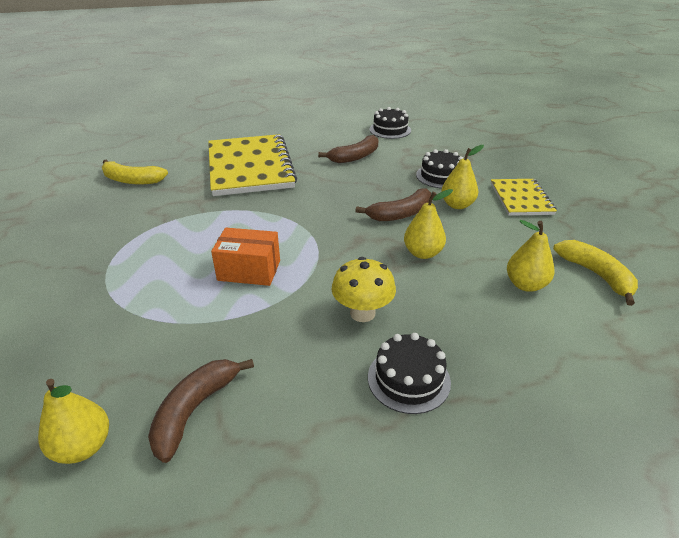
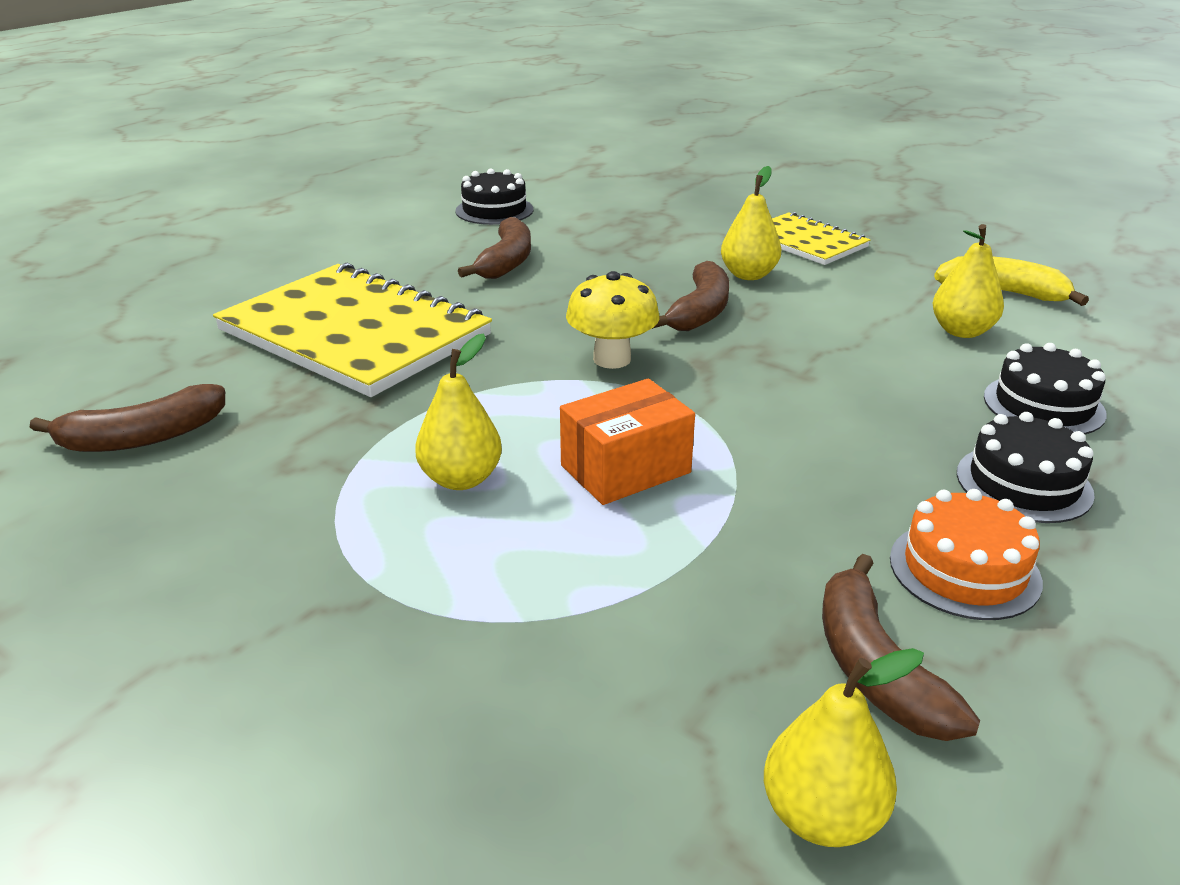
camera: 40 degrees left, 5 degrees down
(132, 180) = (142, 437): yellow banana -> brown banana
(303, 398) = (964, 570): none -> orange cake
(362, 313) = (859, 444): yellow mushroom -> yellow mushroom (612, 359)
(423, 253) = (806, 345): yellow pear -> yellow pear (461, 479)
(440, 176) = (669, 248): black cake -> black cake (1043, 405)

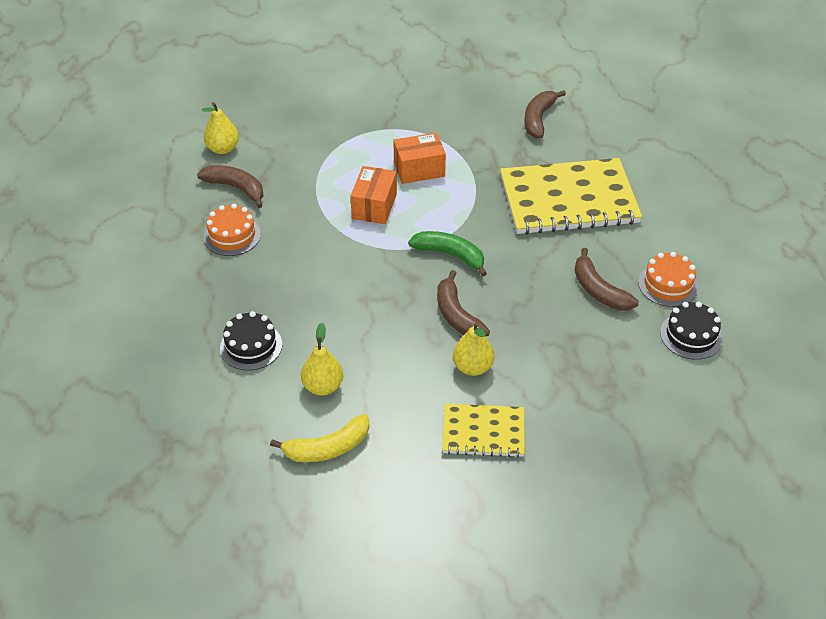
camera: 135 degrees right, 15 degrees up
(433, 238) = (668, 285): none -> orange cake
(461, 479) = (419, 169): yellow pear -> orange box
(612, 359) = (450, 255): yellow mushroom -> green banana
(1023, 483) = (234, 289): black cake -> none

